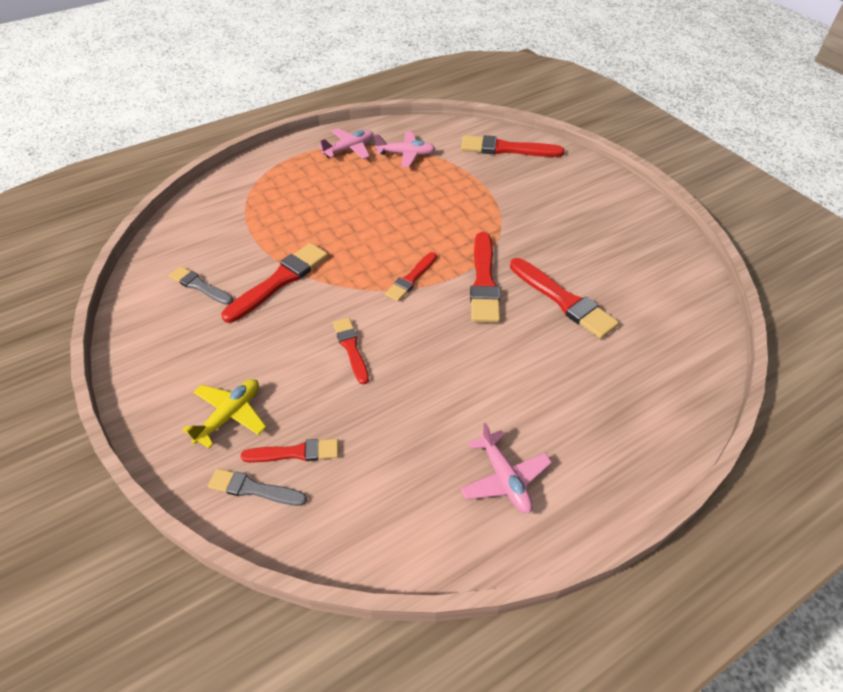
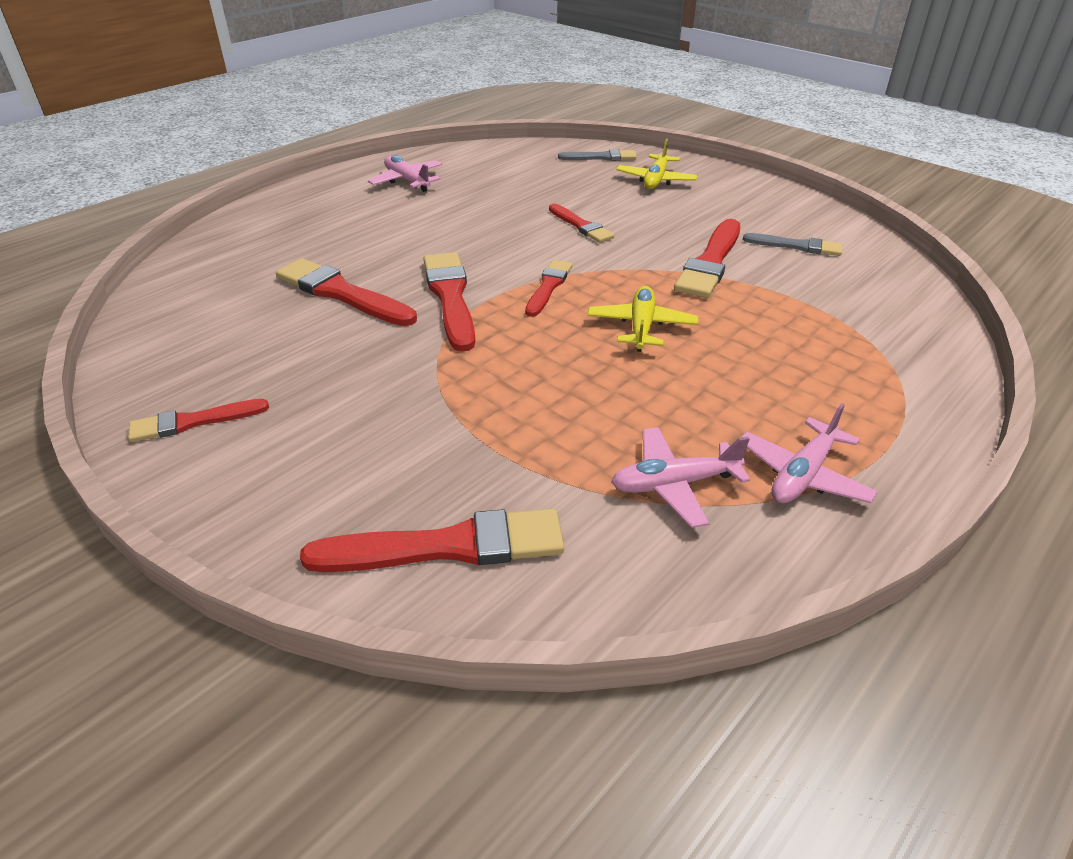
camera: 165 degrees right, 10 degrees down
(295, 453) = (583, 172): red brush -> red brush (193, 422)
(368, 234) = (641, 327): none -> yellow plane

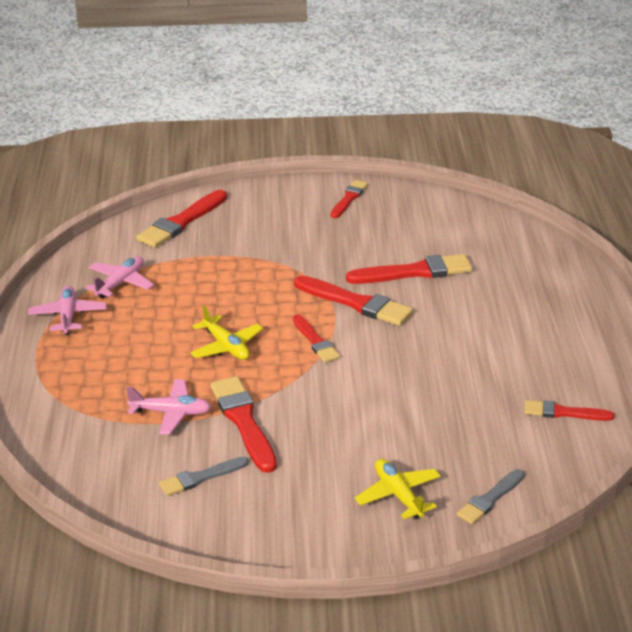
camera: 135 degrees right, 5 degrees down
(407, 181) = (567, 368): pink plane -> pink plane (171, 413)
(581, 226) = (374, 402): red brush -> red brush (564, 412)

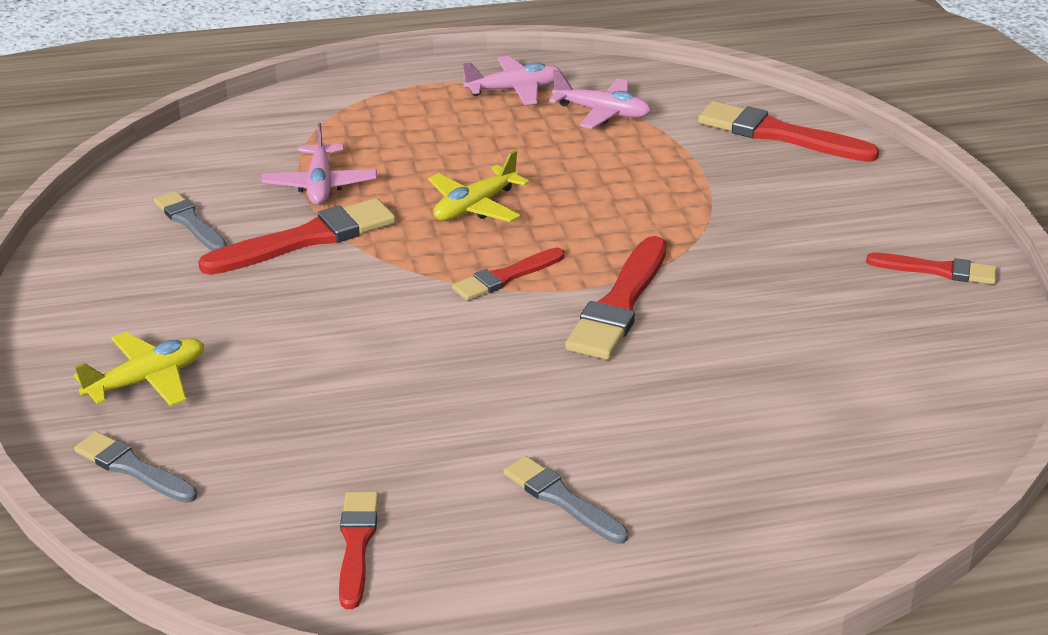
camera: 80 degrees right, 0 degrees up
(414, 272) = (735, 355): red brush -> none
(531, 341) = (562, 499): none -> grey brush

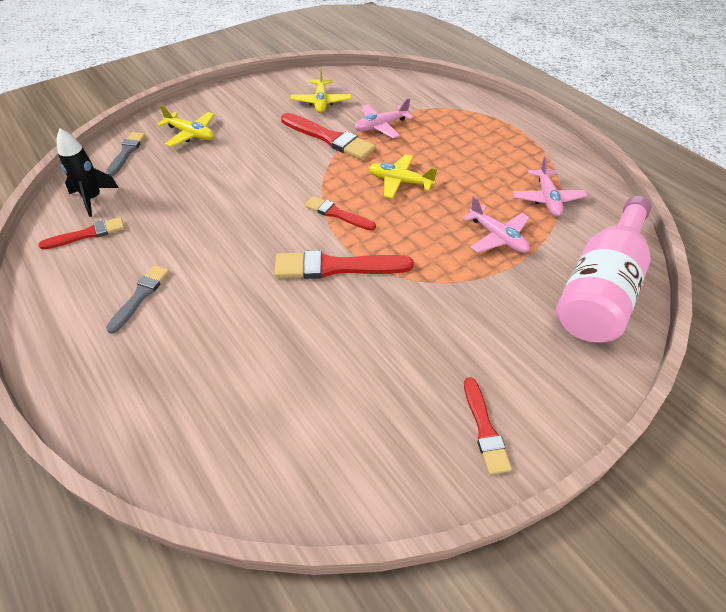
camera: 65 degrees right, 15 degrees up
(190, 222) = (321, 102): grey brush -> yellow plane
(251, 527) = (93, 198): none -> black rocket
(514, 90) = (538, 158): pink plane -> pink plane (497, 237)
(779, 134) = (600, 289): red brush -> pink bottle

